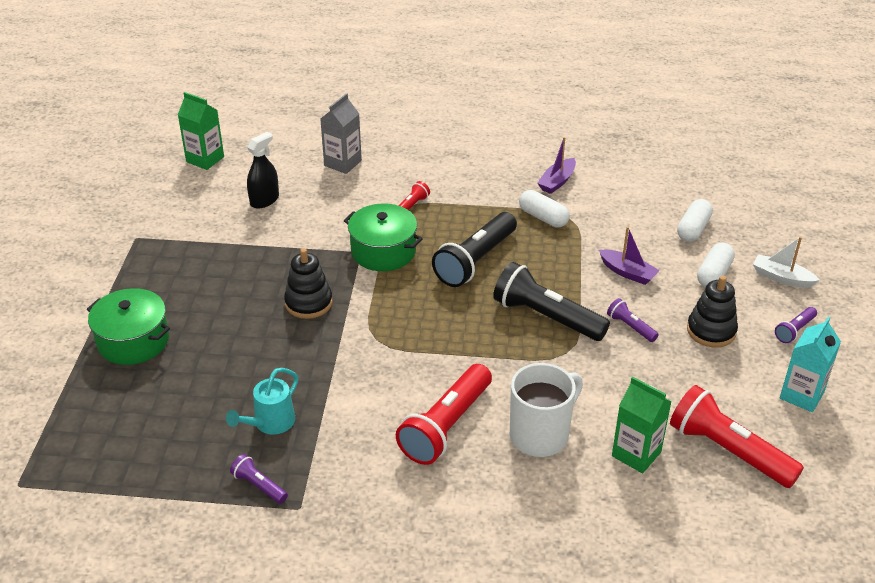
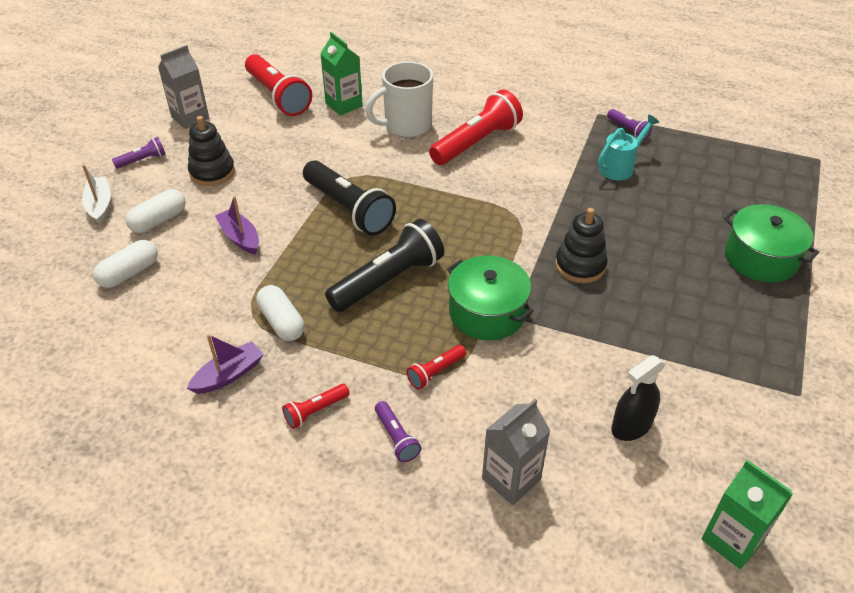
camera: 165 degrees left, 5 degrees up
(484, 173) = (315, 411): none -> red flashlight
(630, 327) = (279, 187): purple flashlight -> purple flashlight (396, 438)
(782, 278) = (100, 205): white boat -> white boat turned 150 degrees counterclockwise
(801, 395) = (190, 118): turquoise carton -> grey carton

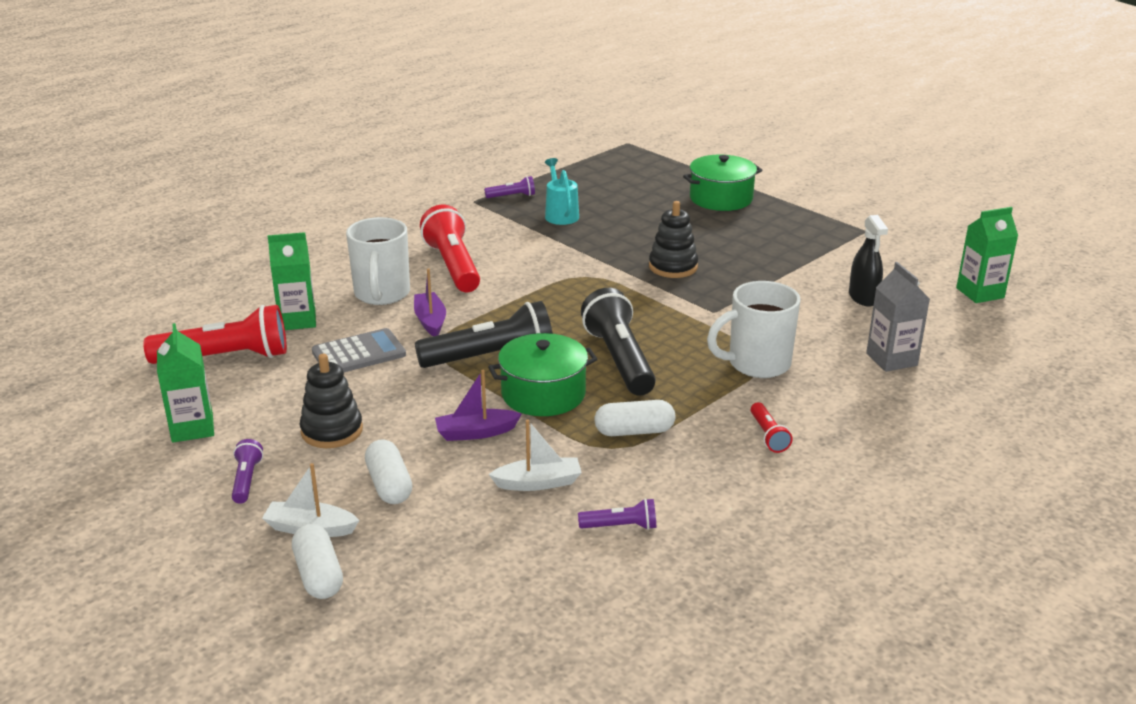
camera: 65 degrees left, 15 degrees down
(129, 273) = (472, 521): white capsule -> white capsule (319, 575)
(188, 290) = (538, 483): none -> white boat
(190, 118) = (192, 428): grey carton -> green carton
(228, 375) = (689, 477): purple boat -> purple boat (430, 321)
(316, 147) = (359, 353): none -> grey calculator
(396, 438) = (822, 400): purple flashlight -> purple flashlight (620, 526)
(435, 372) = (757, 364): red flashlight -> white mug
(487, 312) = (699, 322): green pot -> green pot (543, 394)

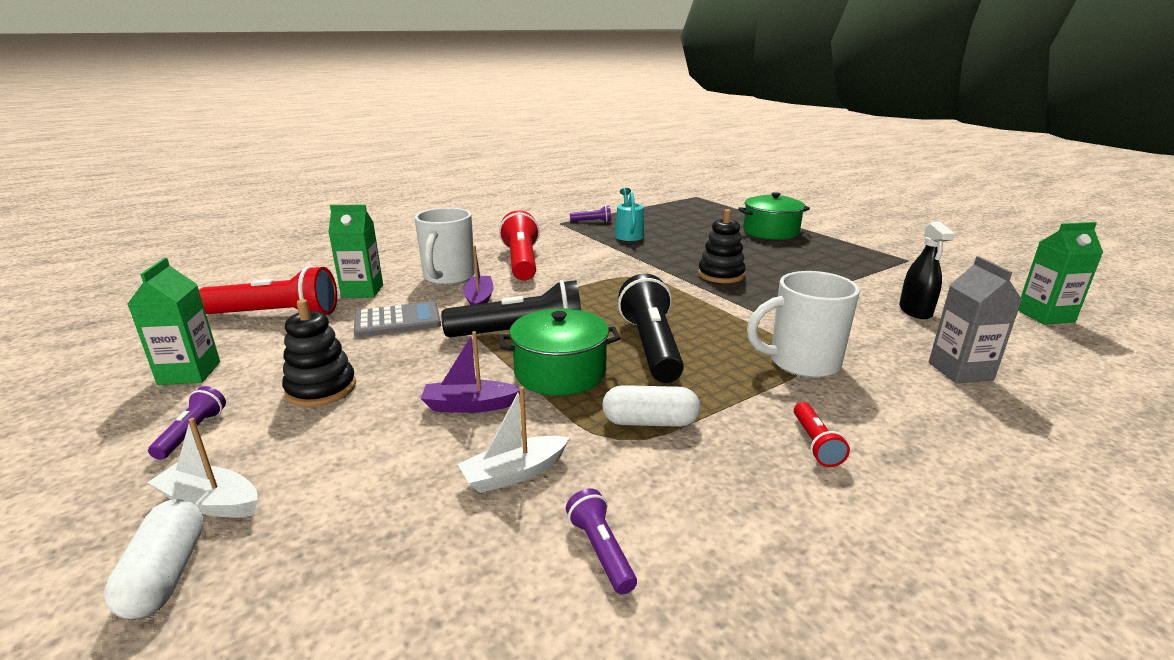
camera: 10 degrees right, 5 degrees down
(389, 485) = (340, 456): white capsule -> none
(538, 483) = (514, 473): white boat -> white boat turned 150 degrees clockwise
(620, 526) = (601, 550): purple flashlight -> purple flashlight turned 120 degrees counterclockwise

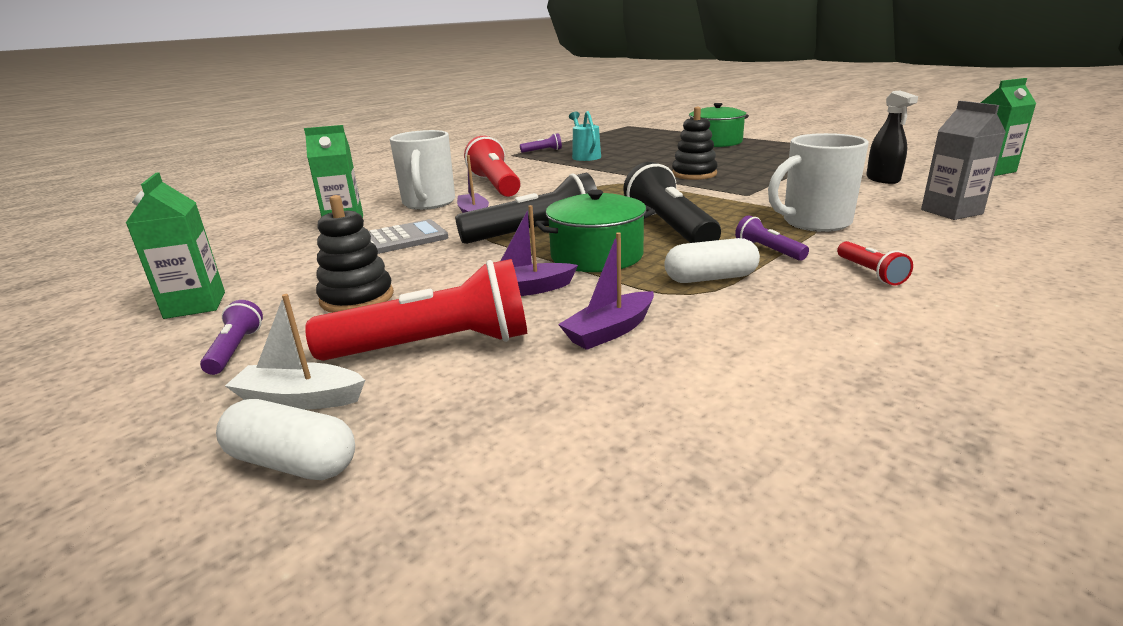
camera: 10 degrees left, 0 degrees up
(166, 574) = (293, 462): white capsule -> white capsule turned 45 degrees counterclockwise
(276, 315) = (261, 250): red flashlight -> red flashlight (435, 346)
(514, 473) = (610, 331): white boat -> purple boat
(601, 550) = (738, 371): purple flashlight -> purple flashlight (768, 250)

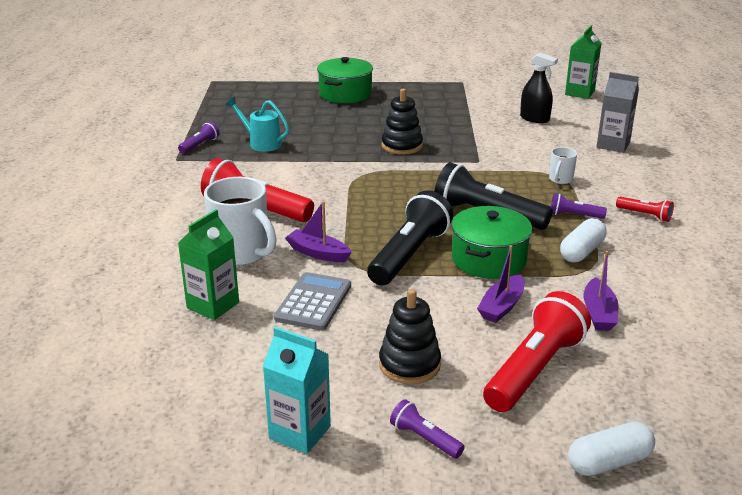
camera: 45 degrees left, 5 degrees up
(195, 305) = (300, 432): green carton -> turquoise carton
(300, 399) = (538, 437): white boat -> none
(814, 223) = (560, 179): white mug -> white mug, size x0.49

